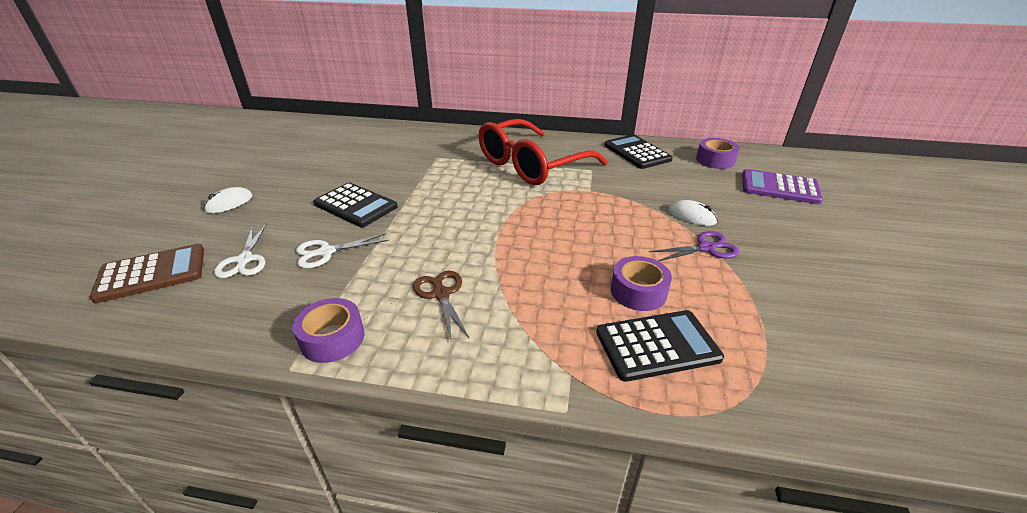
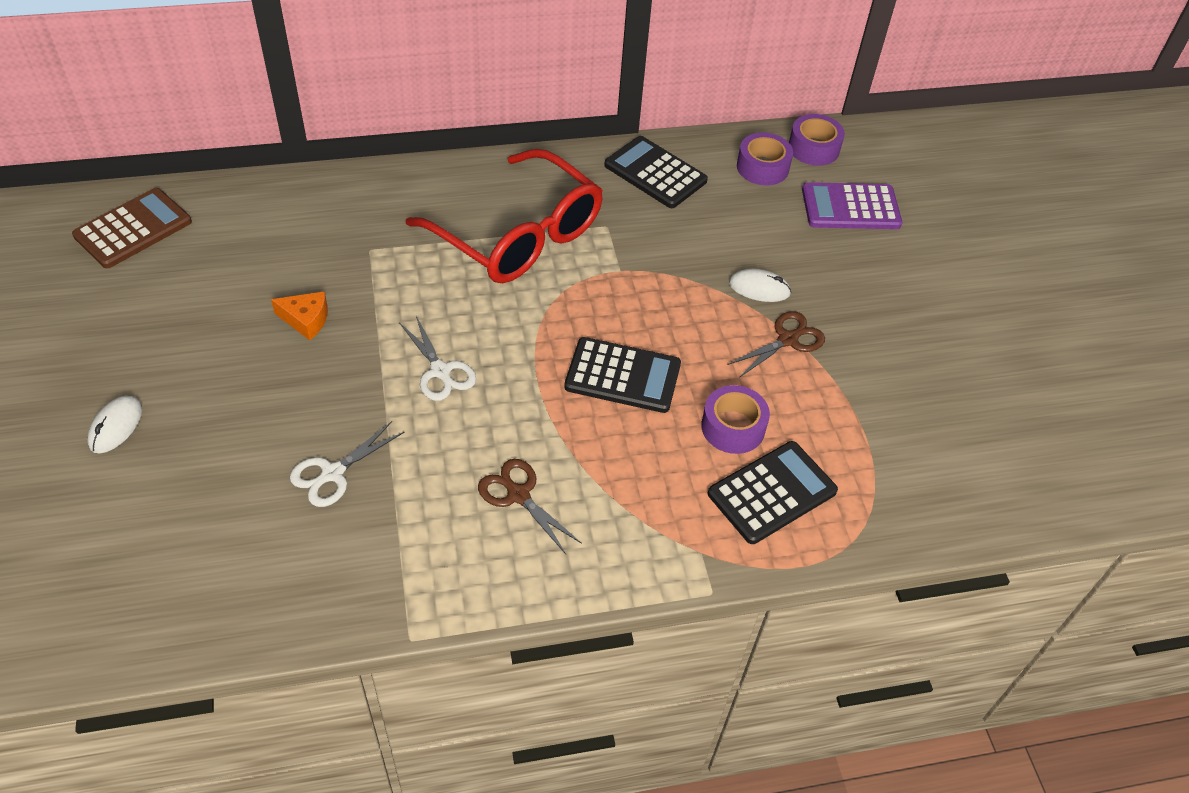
camera: 25 degrees left, 15 degrees up
(152, 273) = (121, 574): brown calculator -> brown calculator (133, 229)
(244, 260) = (231, 518): white scissors -> white scissors (441, 372)
(332, 338) = (431, 590): purple tape -> purple tape (813, 148)
(355, 205) = (313, 381): black calculator -> black calculator (622, 376)
(376, 179) = (306, 320): none -> orange cheese
(531, 165) = (519, 235): red glasses -> red glasses turned 75 degrees counterclockwise
(707, 248) = (788, 339): purple scissors -> brown scissors

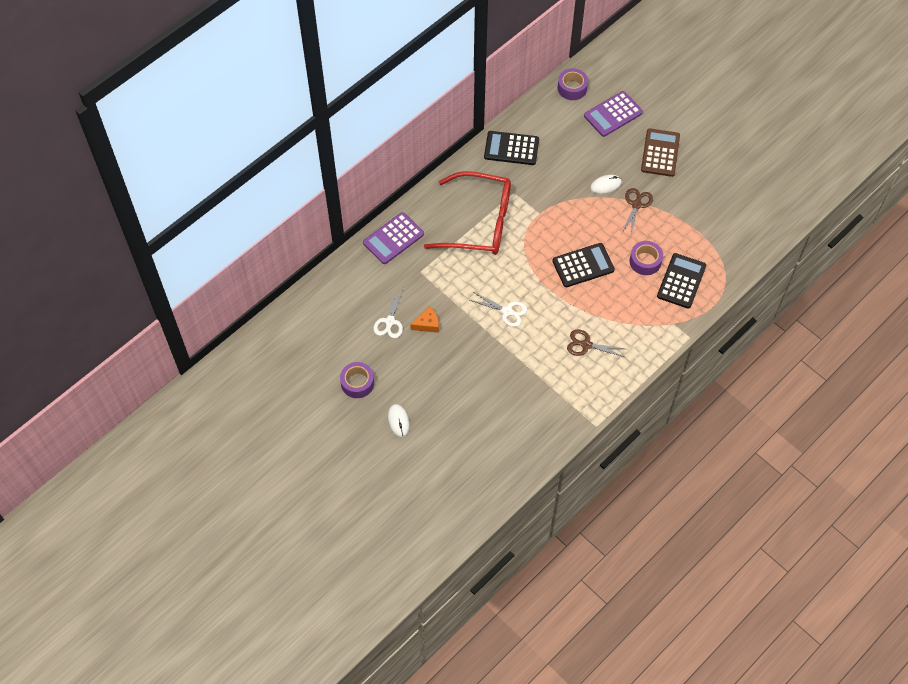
camera: 30 degrees left, 10 degrees up
(133, 229) = (302, 329): brown calculator -> brown calculator (660, 153)
(332, 474) = (506, 383): white scissors -> white scissors (390, 322)
(377, 191) = (393, 238): none -> purple calculator
(762, 167) = (557, 114): purple tape -> purple tape (357, 383)

